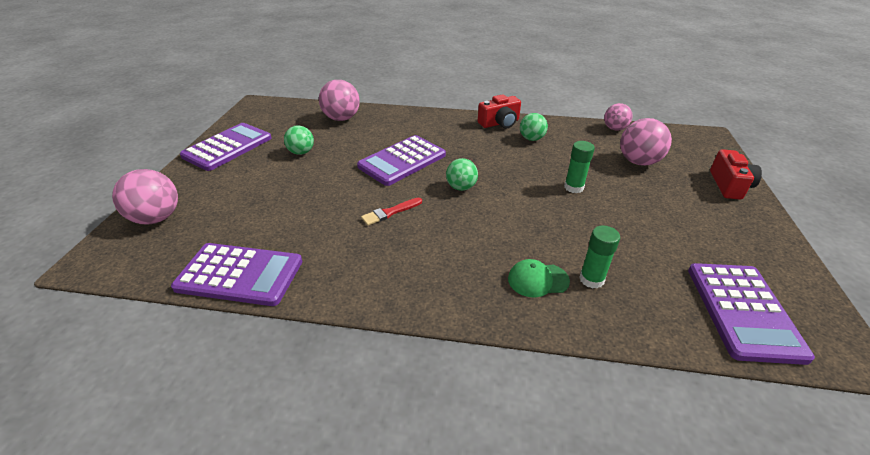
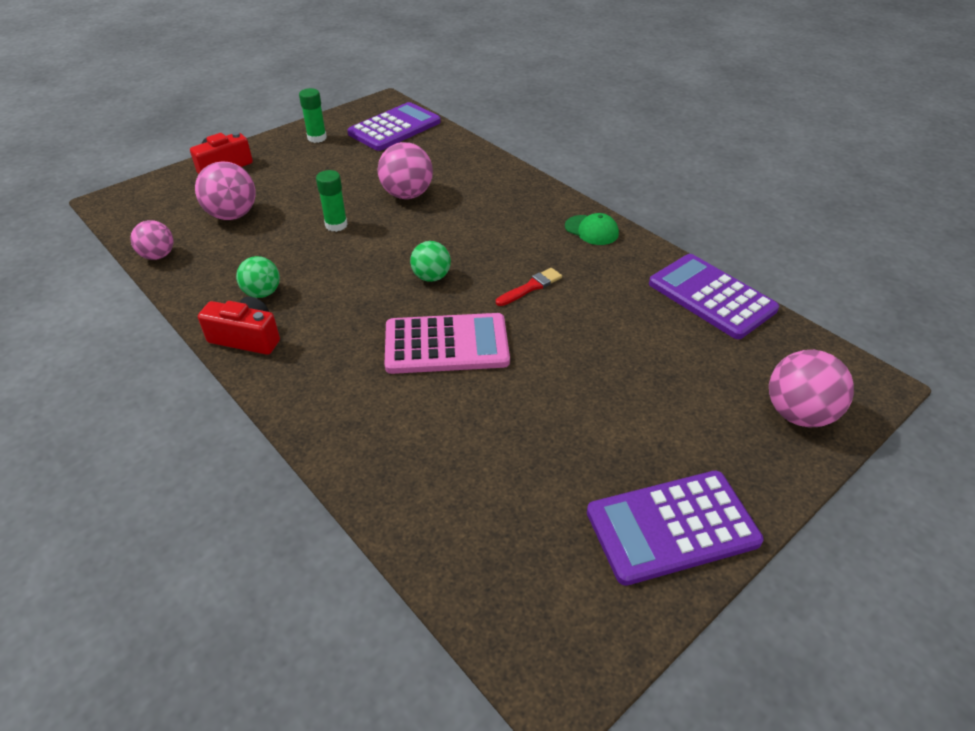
camera: 140 degrees left, 5 degrees up
(301, 152) = (560, 439): green ball -> none
(341, 118) = (434, 495): pink ball -> pink ball (407, 194)
(390, 212) = (531, 287): red brush -> red brush turned 45 degrees counterclockwise
(402, 161) = (446, 345): purple calculator -> pink calculator
(537, 280) = (482, 188): green cap -> green cap (591, 230)
(591, 279) = (447, 173): green glue stick -> green glue stick (317, 138)

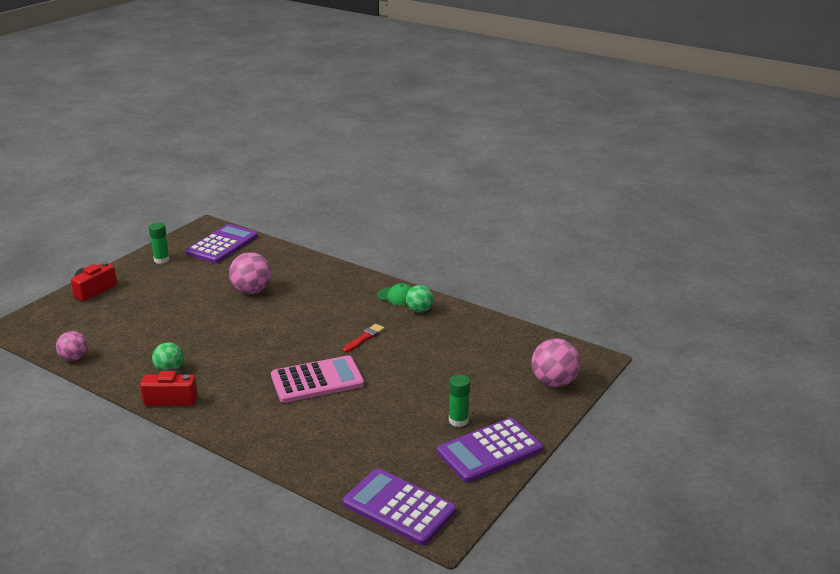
camera: 15 degrees left, 15 degrees down
(232, 215) = (119, 323): pink ball -> none
(336, 225) = (205, 318): green glue stick -> green glue stick (458, 420)
(431, 277) = (291, 342): green ball -> green ball (419, 310)
(711, 296) = (488, 326): purple calculator -> purple calculator (399, 507)

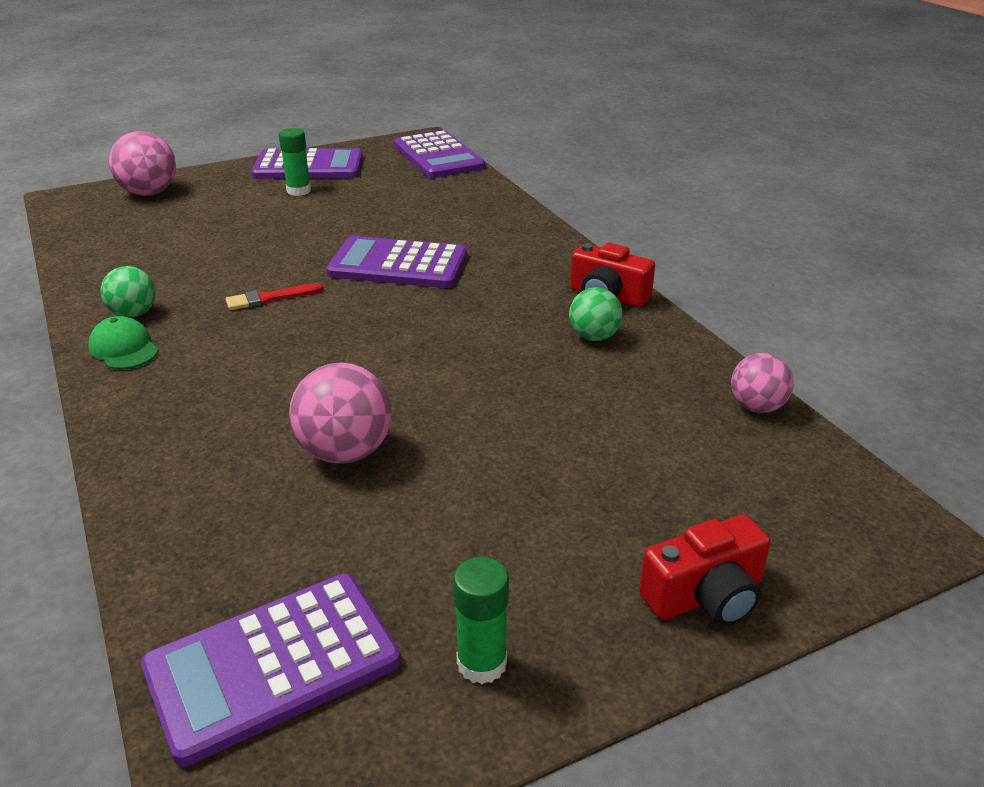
camera: 150 degrees left, 5 degrees up
(317, 380) = (398, 265): pink calculator -> purple calculator

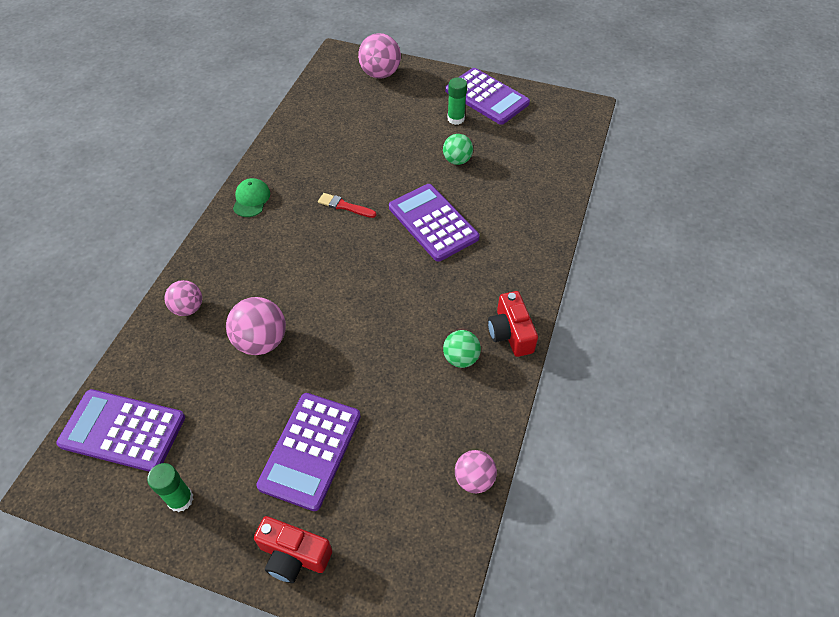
camera: 45 degrees right, 20 degrees up
(134, 314) = (278, 175): green ball -> green ball (457, 160)
(182, 485) = (188, 308): none -> pink ball
(438, 156) = (575, 132): purple calculator -> purple calculator (310, 450)

